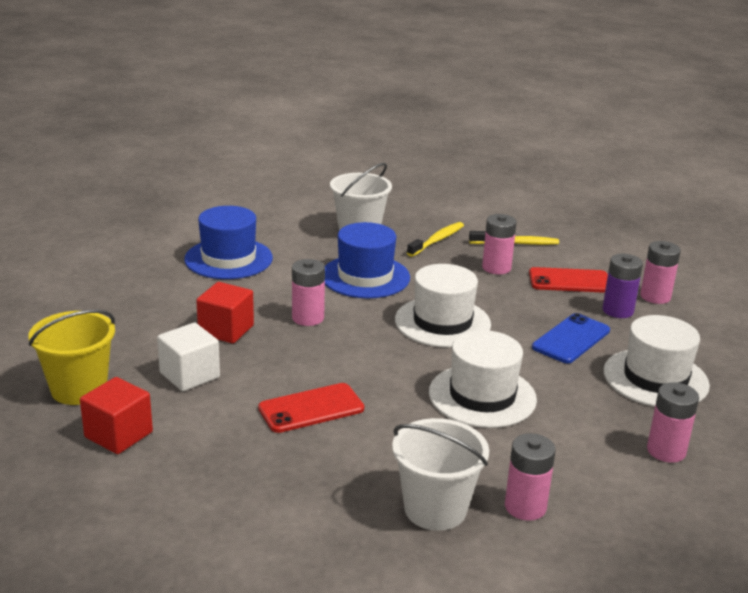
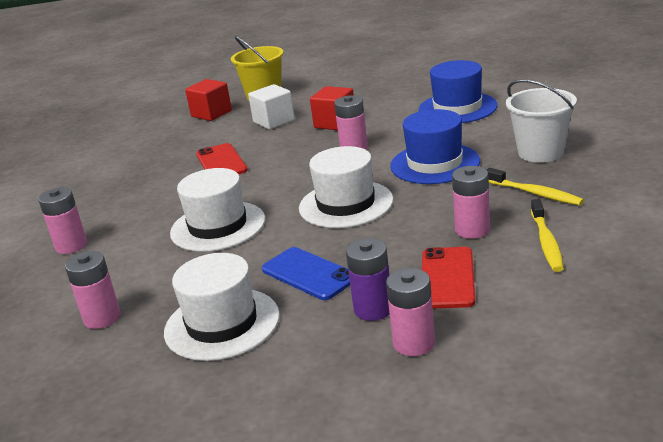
camera: 100 degrees right, 0 degrees up
(435, 509) = (89, 212): white bucket -> none

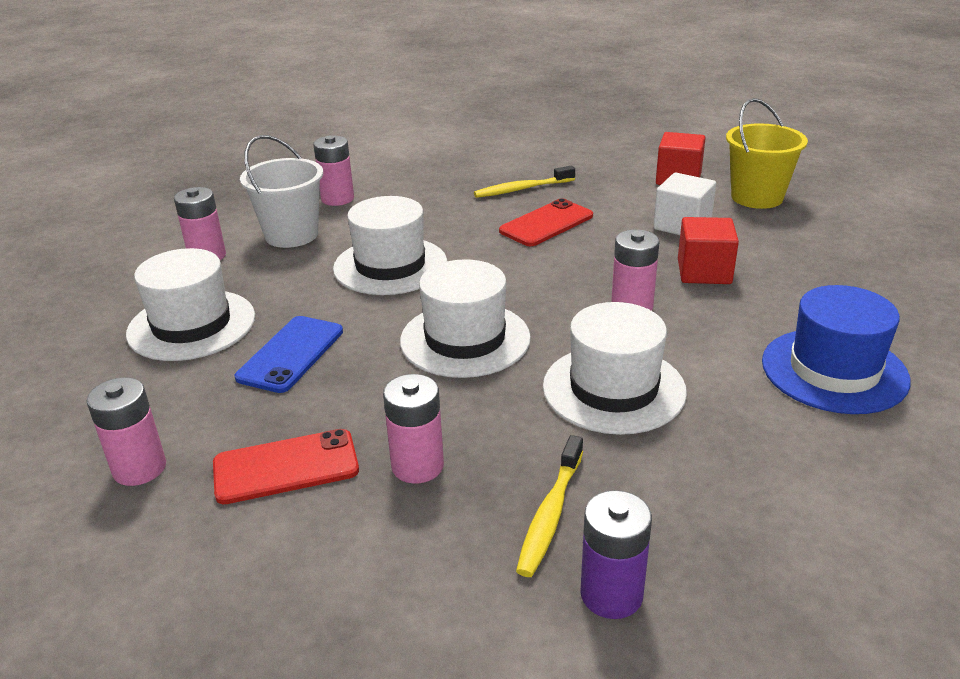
camera: 65 degrees right, 5 degrees up
(373, 309) = (214, 420): purple battery -> purple battery (611, 594)
(435, 163) = (614, 389): blue hat -> white hat
(540, 152) = (707, 498): white bucket -> white bucket (291, 235)
(546, 242) = (393, 551): yellow toothbrush -> yellow toothbrush (522, 189)

